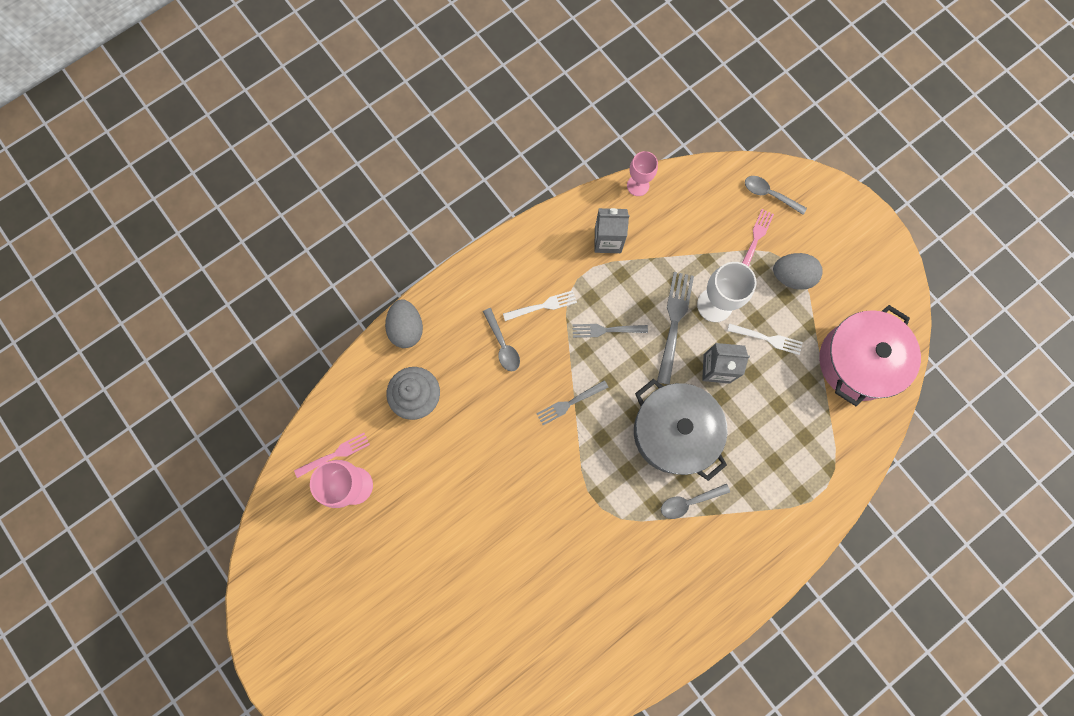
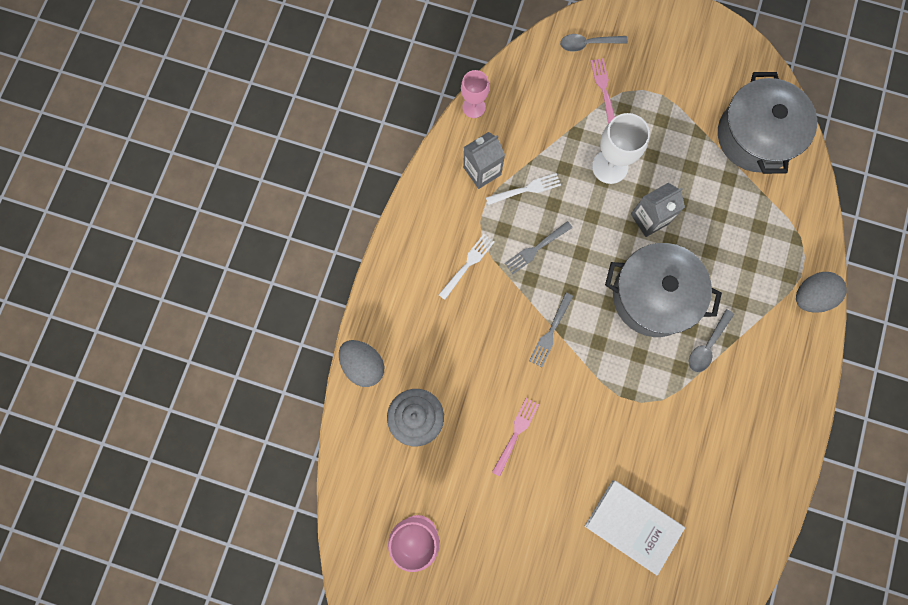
camera: 35 degrees left, 0 degrees up
(335, 454) = (380, 520): pink fork -> pink fork (516, 433)
(503, 345) = (457, 322): grey spoon -> none
(523, 599) = (633, 526): none -> white book
(674, 323) = (588, 204): grey fork -> none
(767, 339) = (672, 166): white fork -> white fork (526, 189)
(791, 276) = (654, 101): grey egg -> grey egg (811, 296)
(858, 361) = (756, 136): pink pot -> grey pot

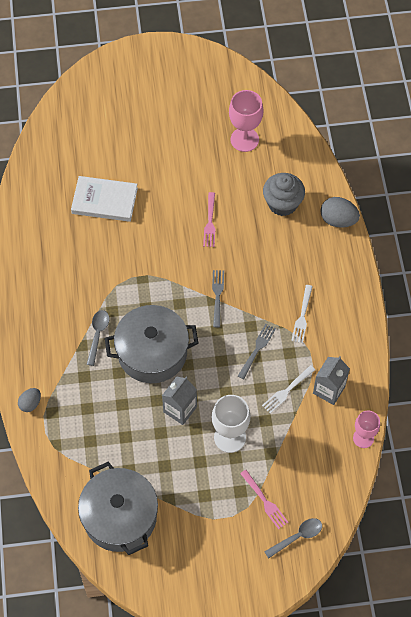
camera: 155 degrees right, 15 degrees down
(811, 296) = (30, 403): grey egg -> grey egg, size x0.62

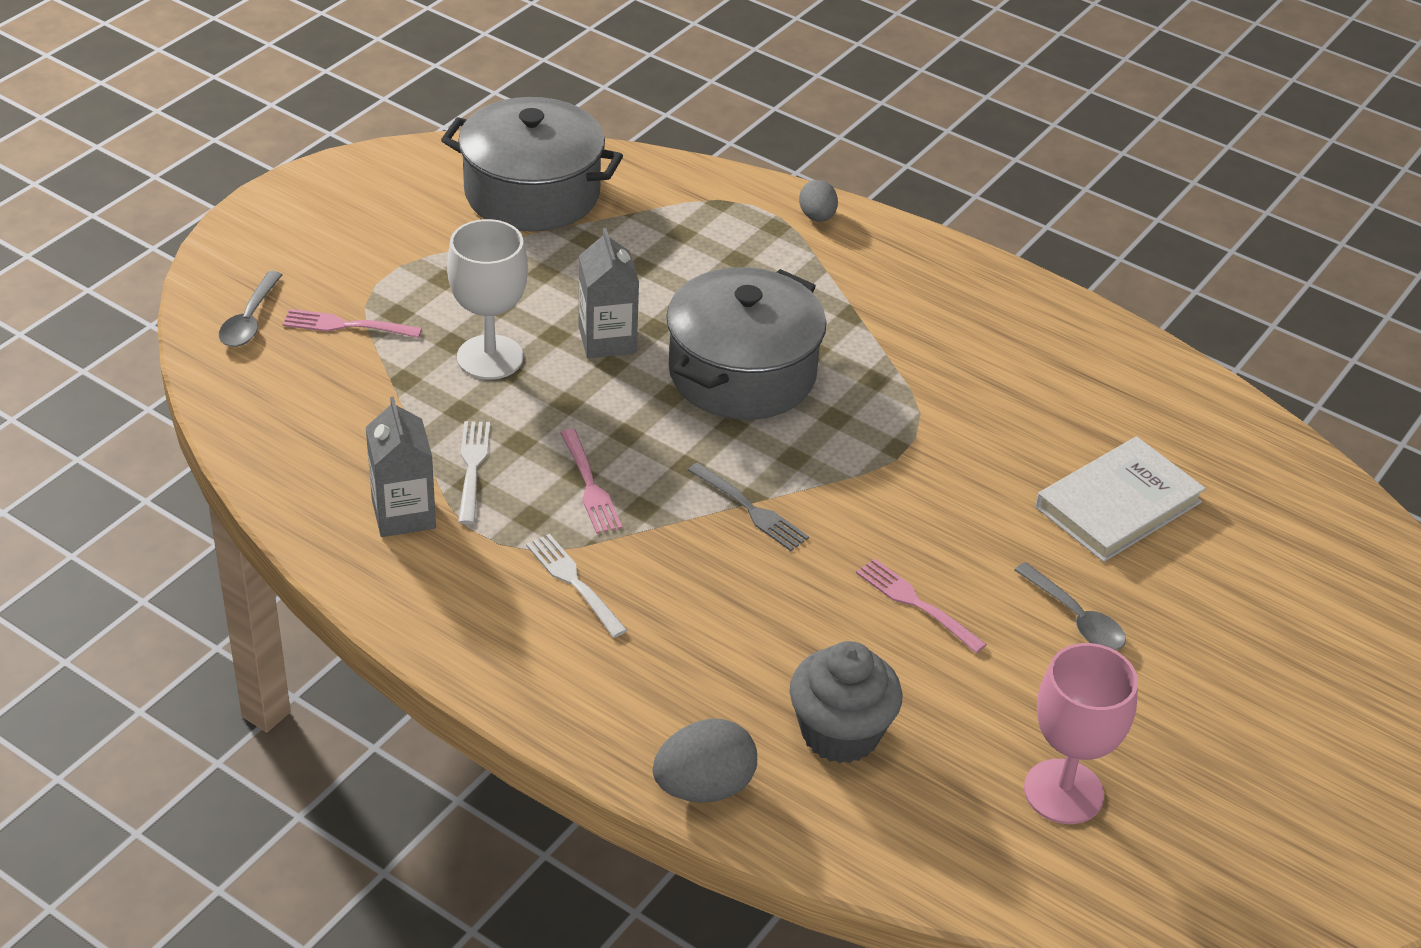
camera: 130 degrees right, 20 degrees down
(98, 334) = (850, 340): grey spoon -> grey spoon (1076, 618)
(257, 349) = (590, 485): grey fork -> pink fork
(363, 438) = (271, 491): pink goblet -> none

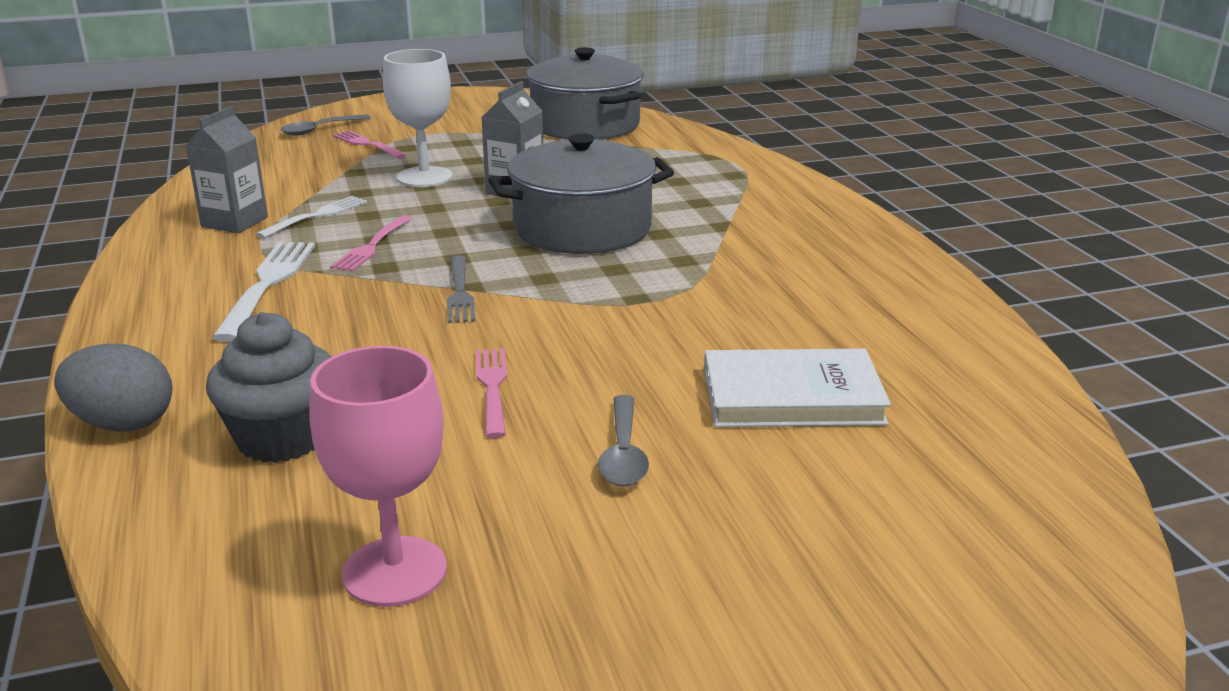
camera: 40 degrees right, 15 degrees down
(574, 582) = (268, 285): white fork -> white fork, size x1.54
(817, 217) = (775, 178): grey egg -> none

